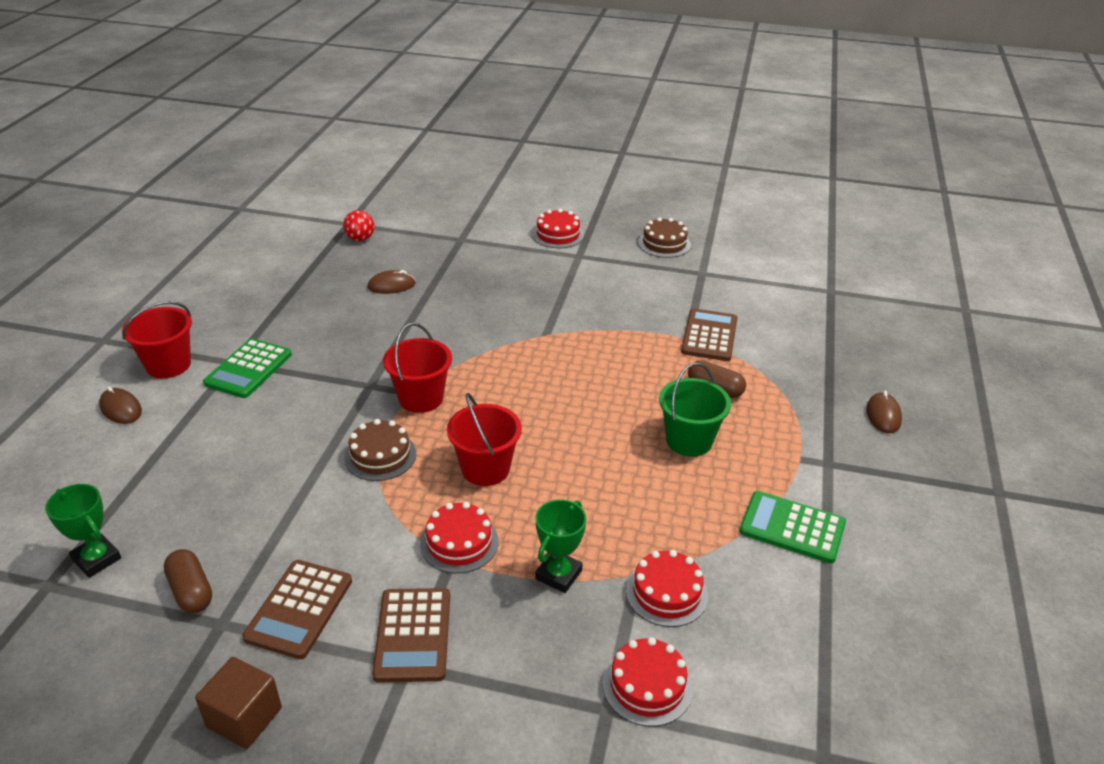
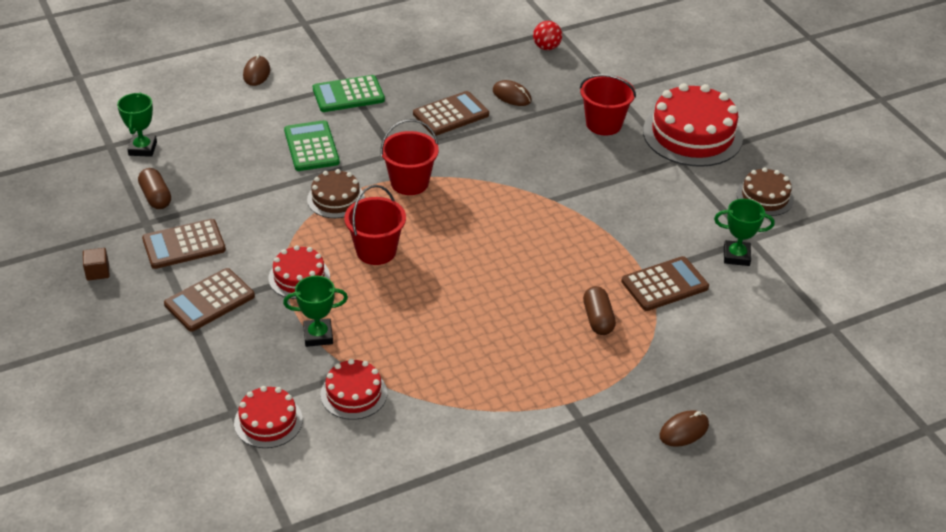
camera: 50 degrees right, 5 degrees up
(168, 365) = (313, 62): red bucket -> red bucket (604, 124)
(191, 591) = (156, 197): brown capsule -> brown capsule turned 45 degrees counterclockwise
(244, 717) = (97, 272): brown cube -> brown cube, size x0.63
(366, 328) = (451, 114): none -> brown calculator
(558, 235) = (692, 134): red cake -> red cake, size x1.84
(689, 440) = (519, 333): green bucket -> none
(713, 288) = (736, 256): none -> green trophy
(792, 527) = (485, 430): green calculator -> green calculator (311, 147)

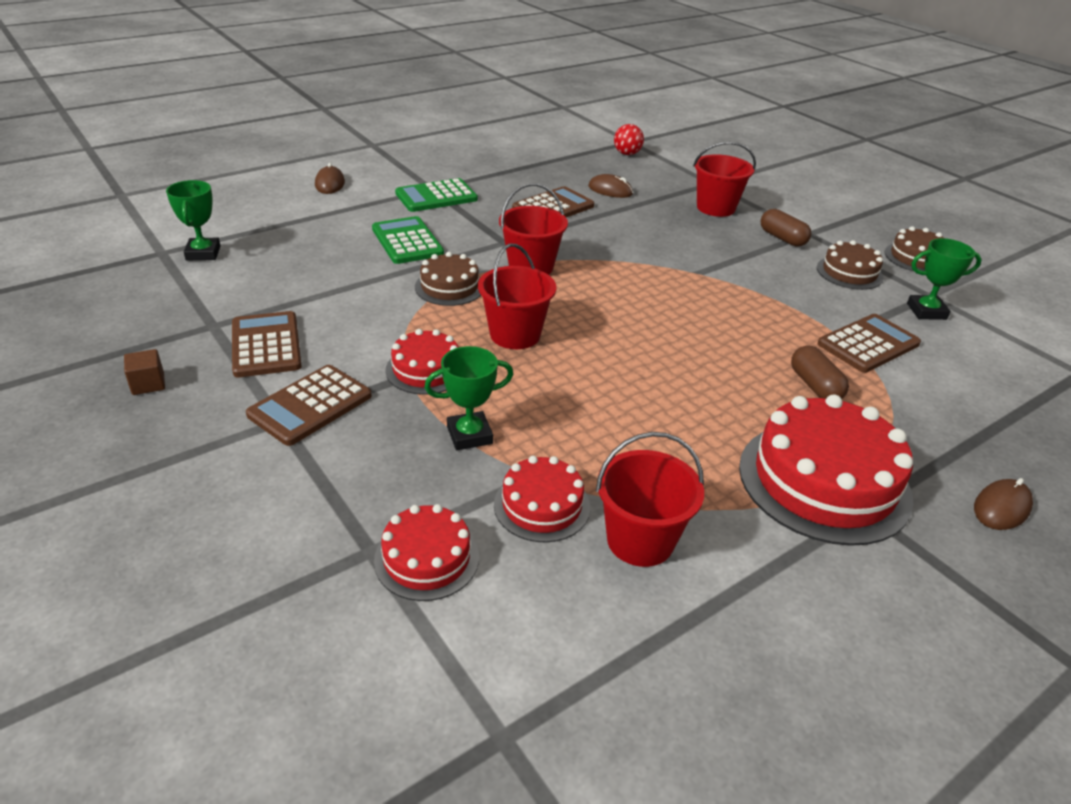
camera: 10 degrees left, 5 degrees down
(156, 197) = (224, 298): brown capsule -> brown capsule (782, 238)
(184, 245) = (266, 345): brown calculator -> brown calculator turned 105 degrees clockwise
(412, 425) = (640, 540): none -> red bucket
(691, 209) = (849, 272): none -> brown cake
(692, 134) = (809, 212): red cake -> red cake (824, 481)

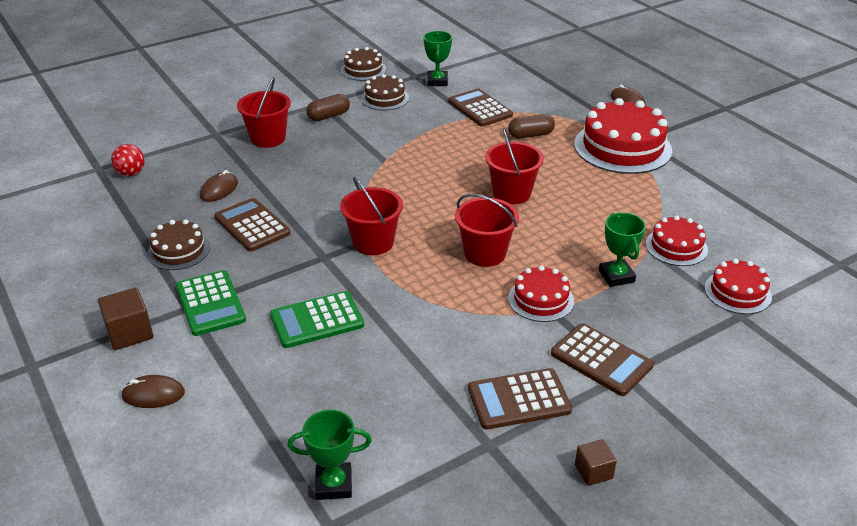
camera: 85 degrees left, 0 degrees up
(403, 171) = (129, 333): none -> brown cube
(449, 287) = (409, 290): brown cake -> brown cake (179, 250)
(640, 540) = (692, 213): red bucket -> red bucket (511, 193)

